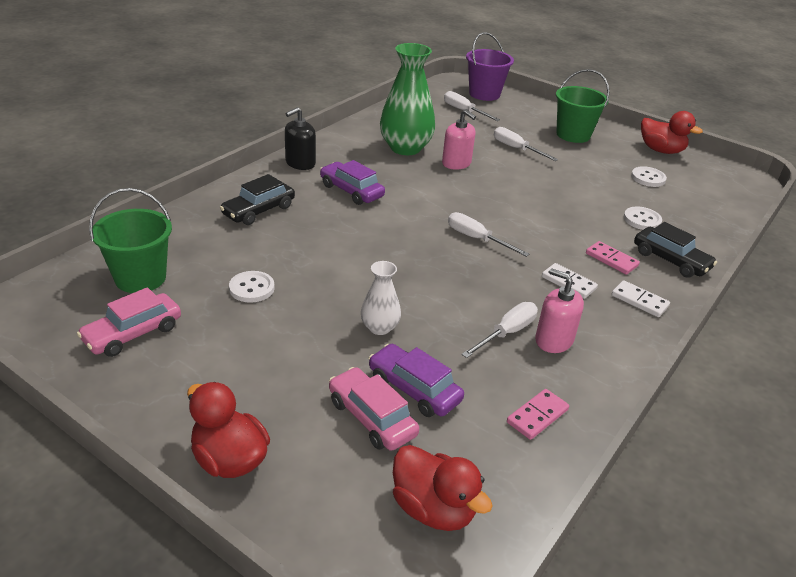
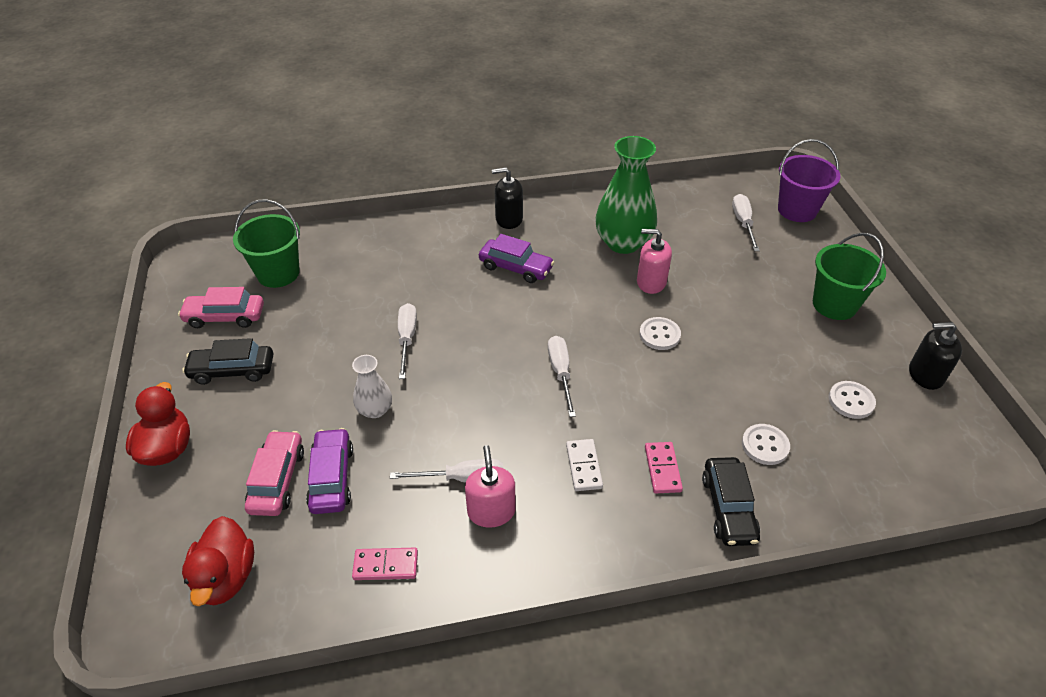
camera: 45 degrees right, 10 degrees up
(252, 288) = (333, 322): white button -> white button (659, 335)
(258, 210) = (421, 252): black car -> black car (232, 370)
(351, 191) = (516, 267): purple car -> purple car turned 120 degrees clockwise
(456, 163) = (651, 282): pink soap dispenser -> pink soap dispenser turned 105 degrees clockwise
(516, 149) = (739, 293): white screwdriver -> white screwdriver (407, 338)
(639, 301) = (627, 528): white domino -> none
(661, 150) = (925, 375): red duck -> black soap dispenser

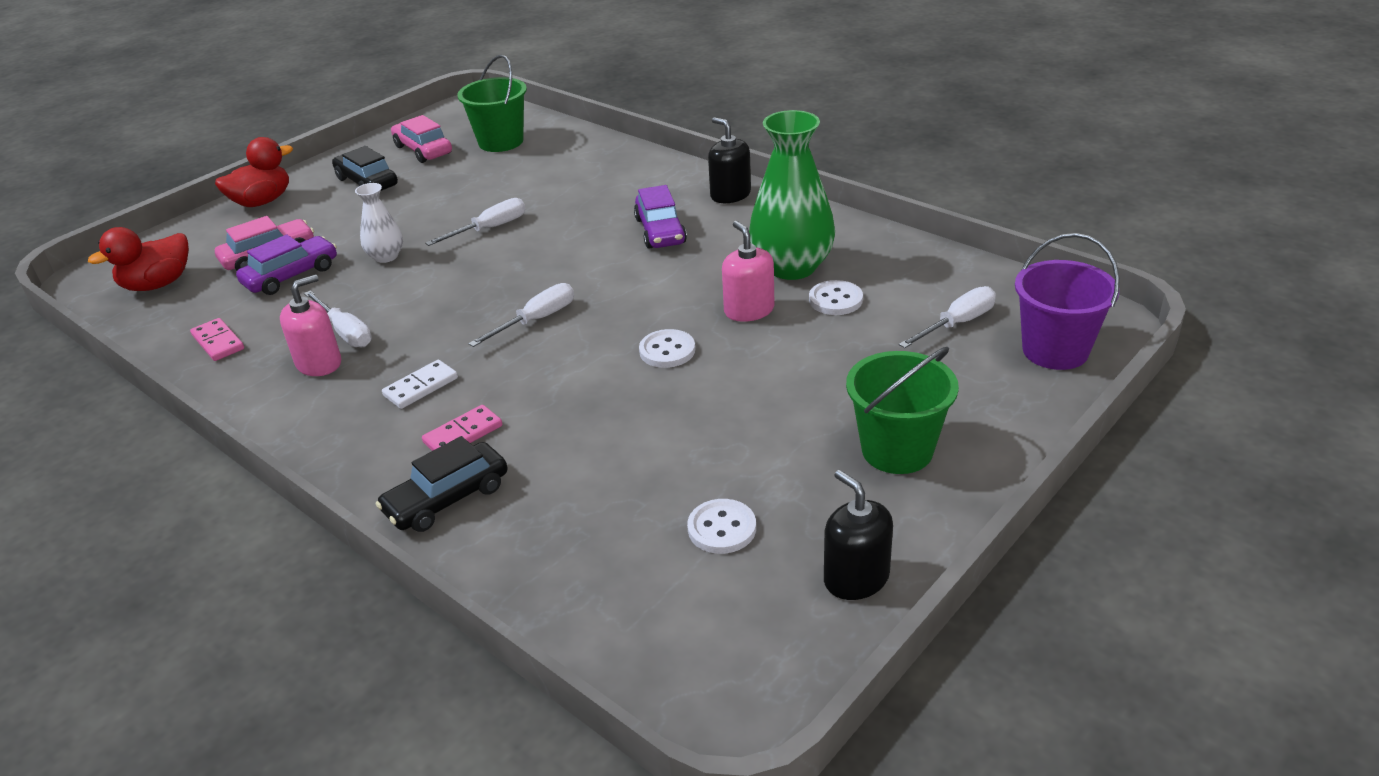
camera: 55 degrees right, 10 degrees down
(765, 445) = (569, 489): white button -> white button (835, 300)

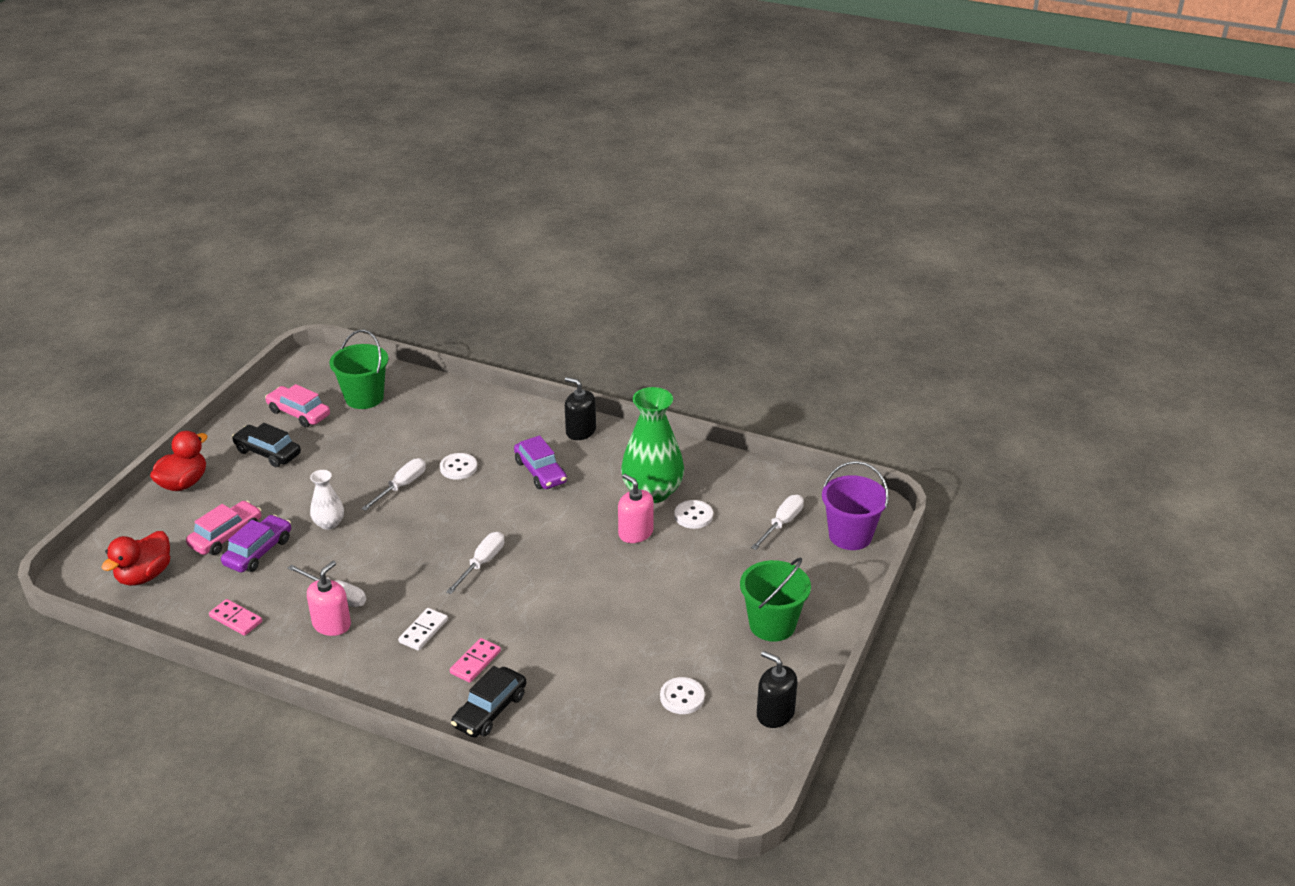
camera: 20 degrees left, 0 degrees up
(667, 351) = (591, 574): white button -> white button (458, 467)

